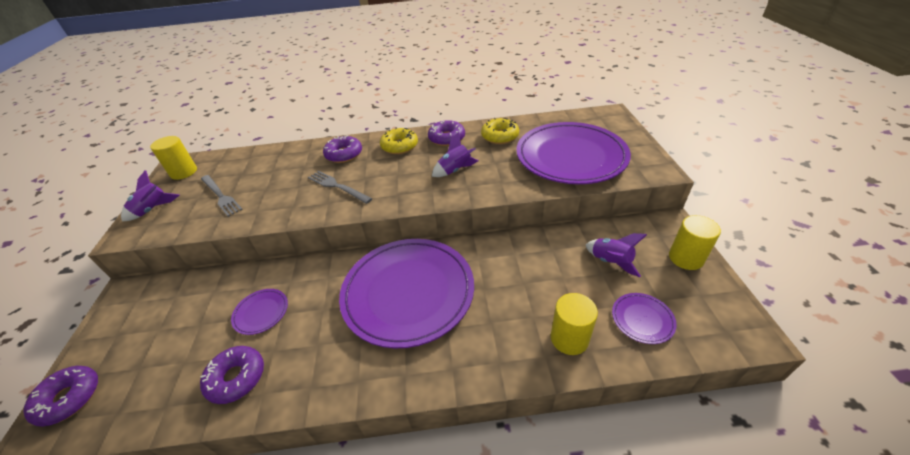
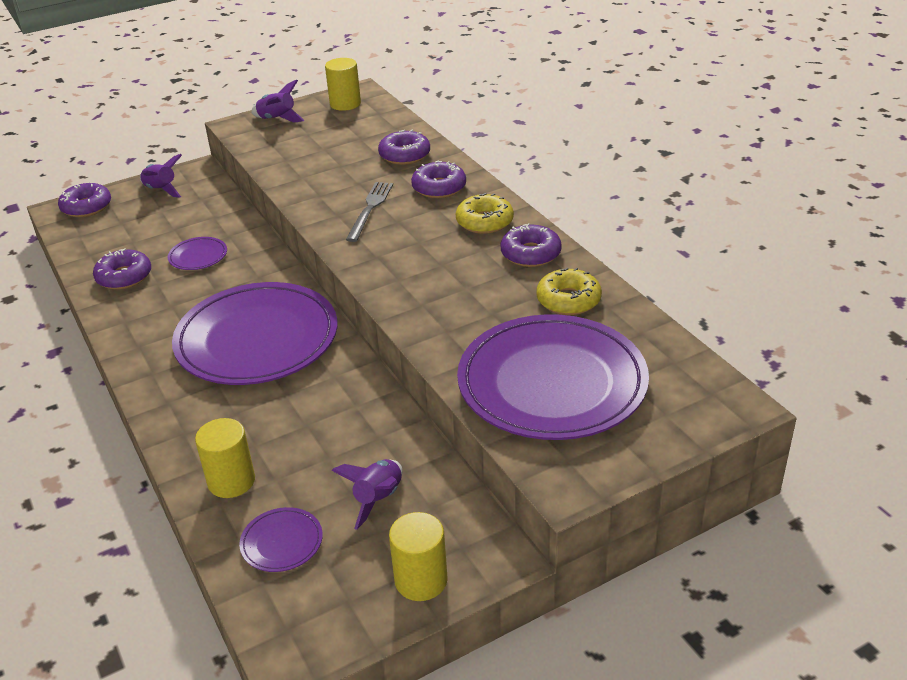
camera: 65 degrees right, 5 degrees down
(220, 196) = (316, 145): grey fork -> none
(288, 160) = (404, 155): none -> purple donut
(455, 170) = (452, 285): purple rocket -> purple rocket (161, 190)

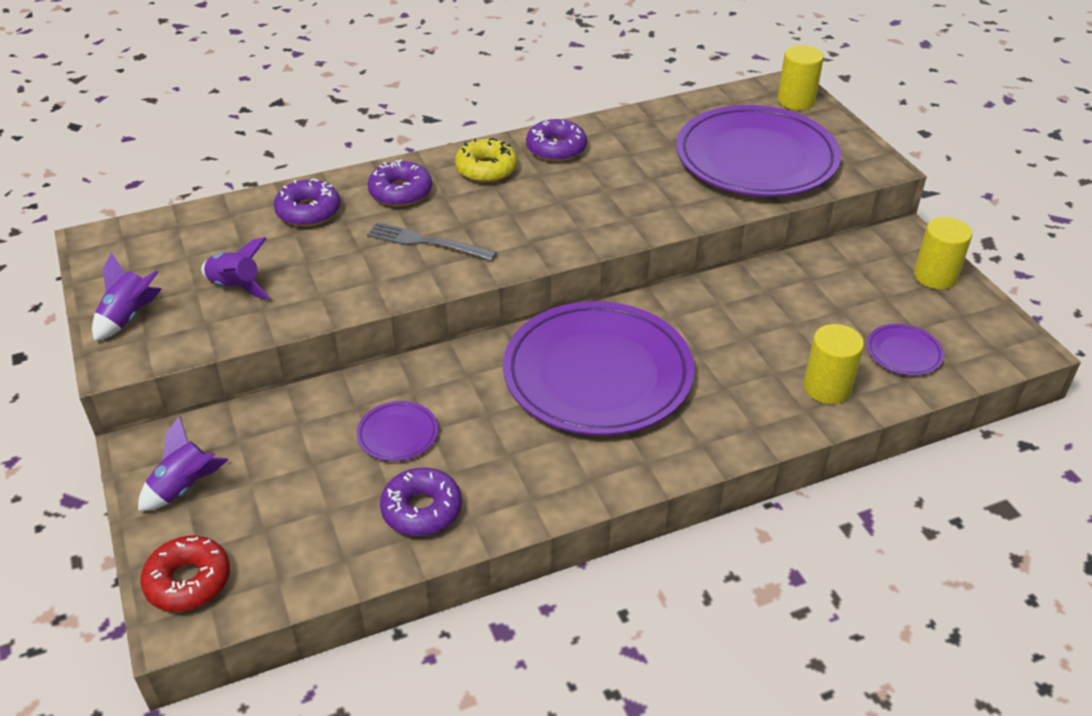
camera: 85 degrees left, 5 degrees up
(86, 207) = (188, 581): purple donut -> red donut
(345, 104) = (127, 253): yellow cylinder -> yellow cylinder (796, 100)
(378, 499) = (846, 294): purple rocket -> purple rocket (236, 287)
(568, 300) = (638, 137): yellow donut -> none

